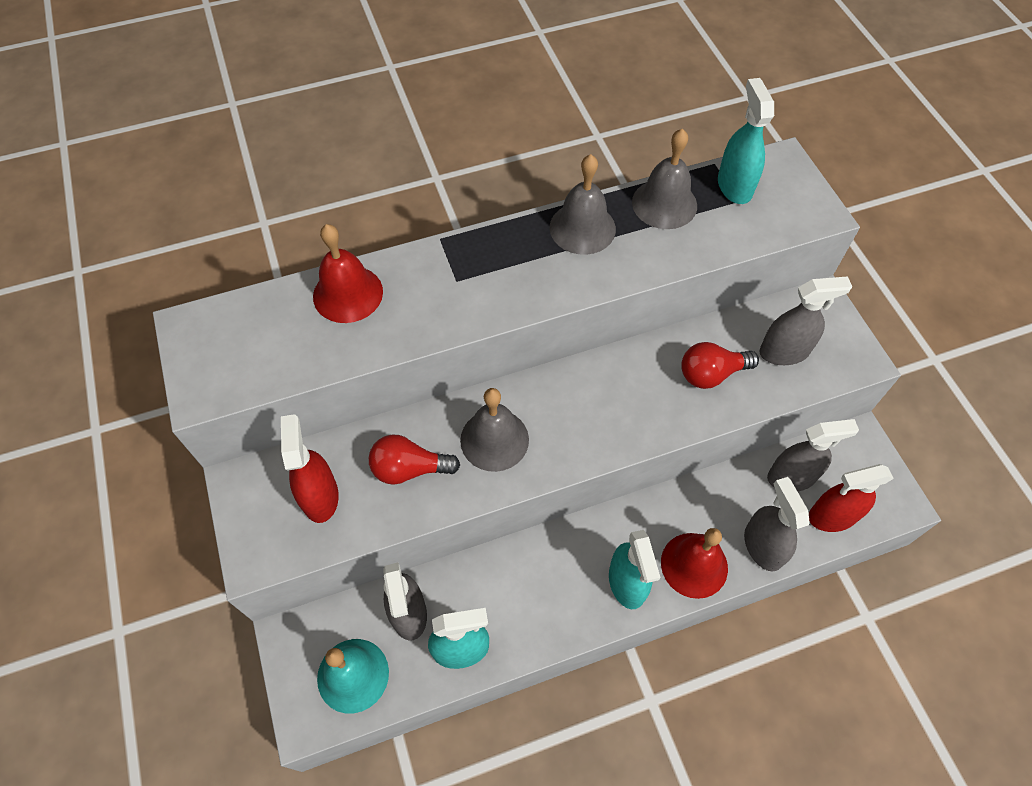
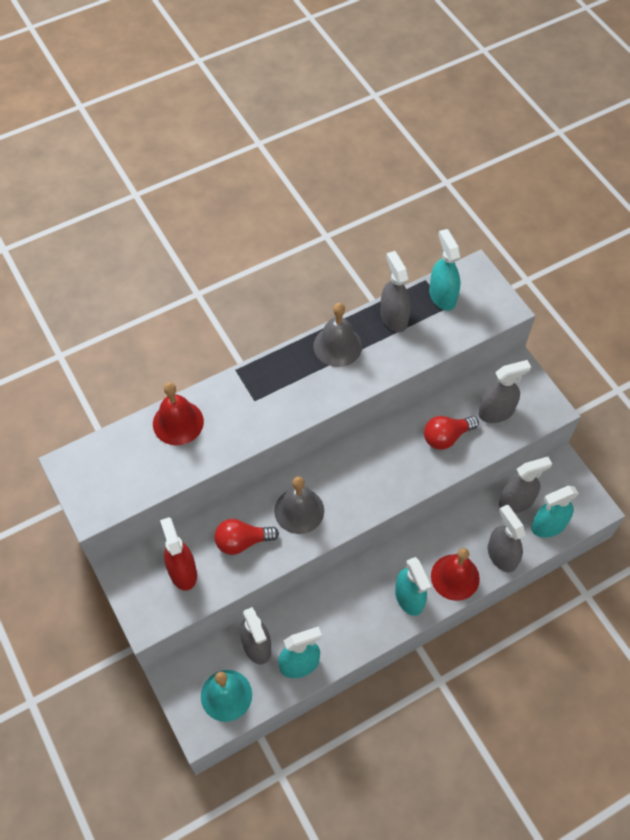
camera: 10 degrees left, 0 degrees up
(664, 204) = (393, 318): grey bell -> grey spray bottle
(832, 516) = (548, 525): red spray bottle -> turquoise spray bottle

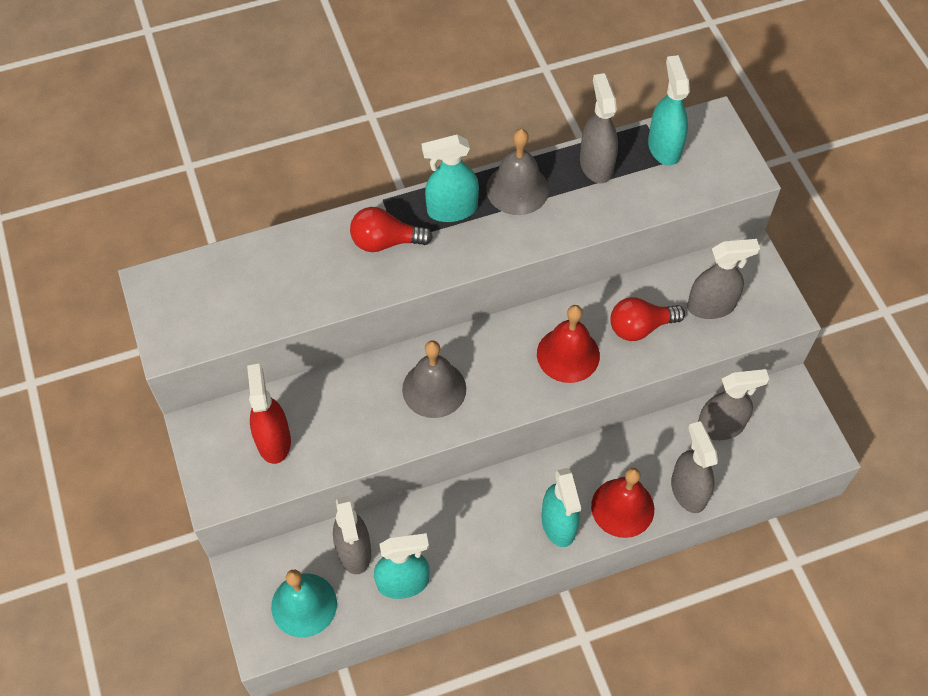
camera: 10 degrees right, 0 degrees up
(178, 422) = (298, 253): red bell -> red bell (568, 354)
(242, 541) = (355, 415): red light bulb -> red light bulb (385, 242)
(548, 525) = (756, 463): turquoise spray bottle -> turquoise spray bottle (452, 209)

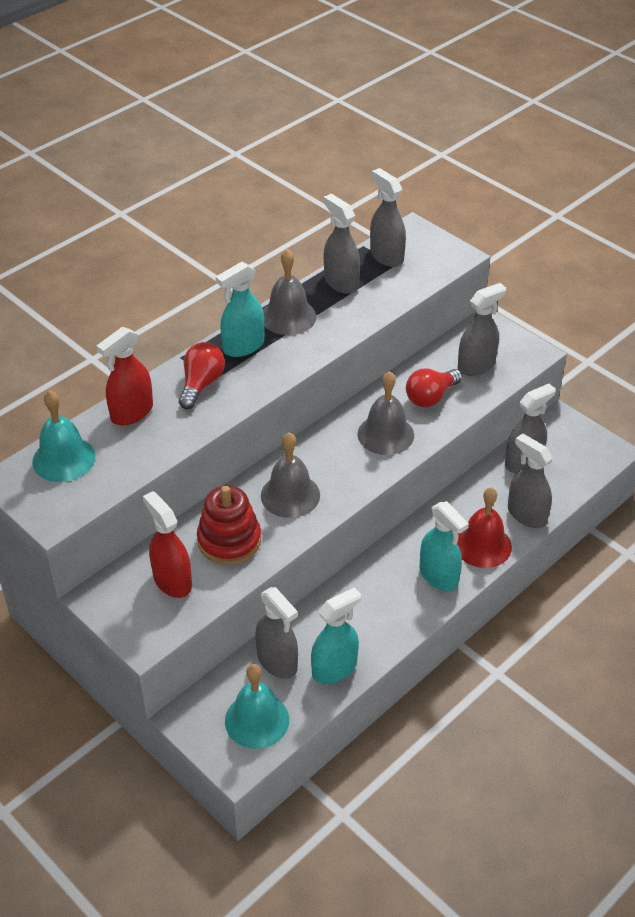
camera: 25 degrees left, 15 degrees down
(212, 280) = (63, 459): none -> turquoise bell
(301, 250) = (131, 412): none -> red spray bottle
(349, 417) = (229, 540): none -> red stacking toy
(385, 242) = (201, 384): red light bulb -> red light bulb turned 135 degrees clockwise
(568, 354) = (385, 434): red bell -> grey bell
(664, 147) = (386, 256): turquoise spray bottle -> grey spray bottle

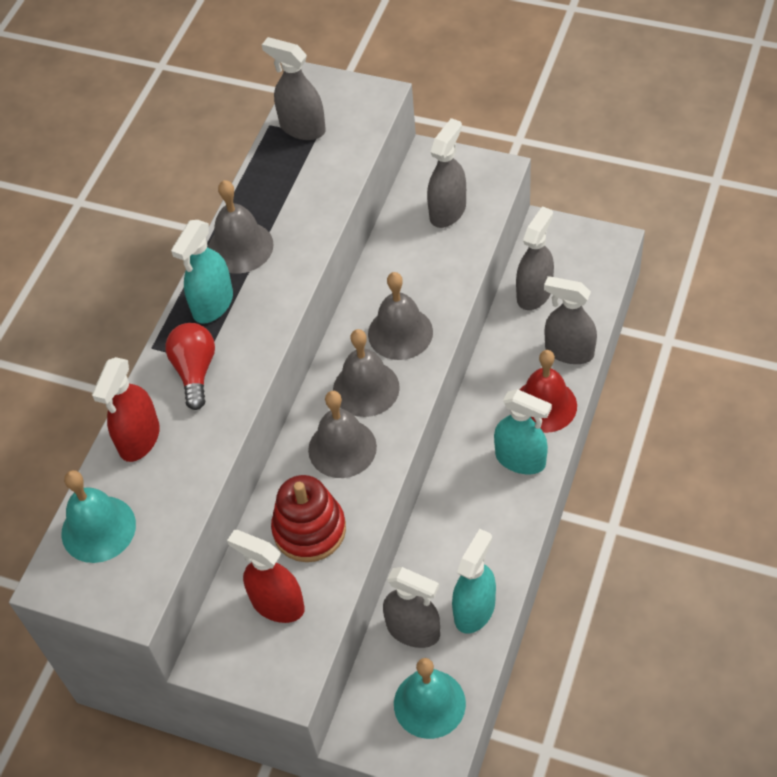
camera: 20 degrees left, 10 degrees up
(334, 462) = (366, 388): none -> grey bell
(341, 282) = (272, 181): grey spray bottle -> none
(431, 397) = (422, 268): red light bulb -> none

